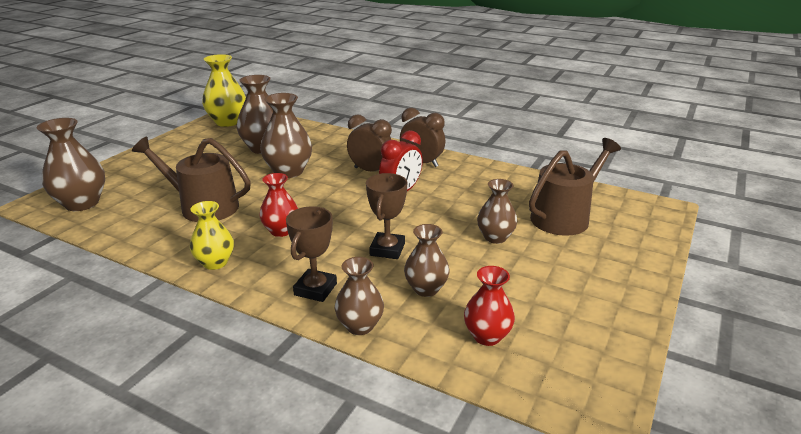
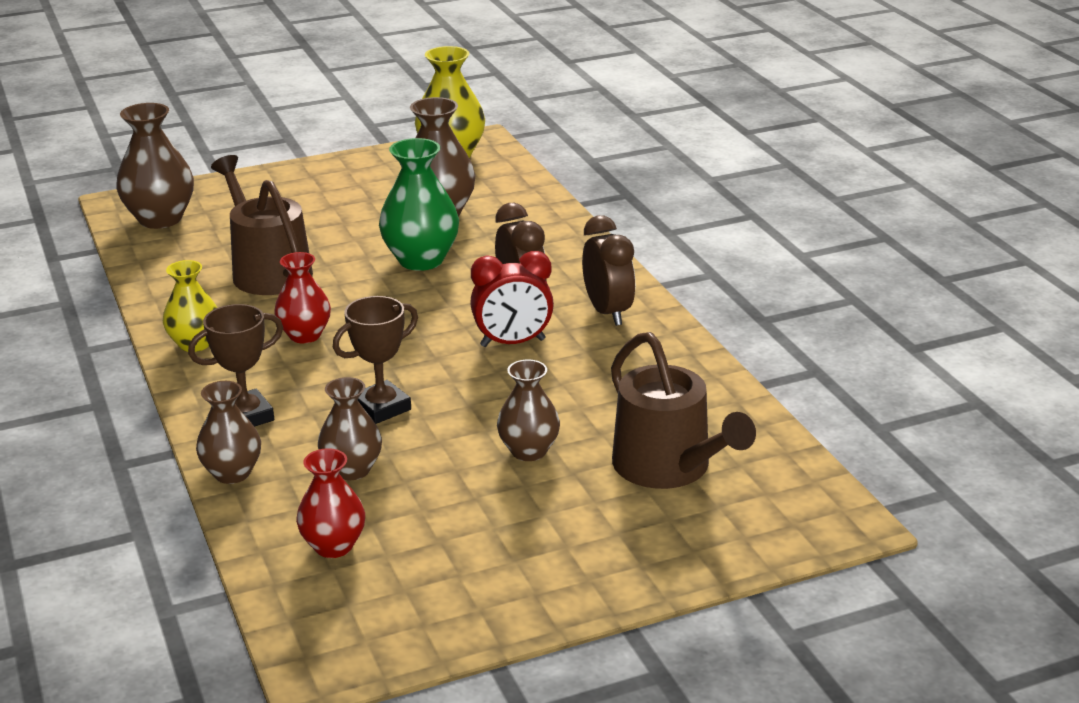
camera: 40 degrees right, 0 degrees up
(289, 171) = (421, 260): brown vase -> green vase
(564, 217) = (668, 467): brown watering can -> brown watering can turned 60 degrees clockwise

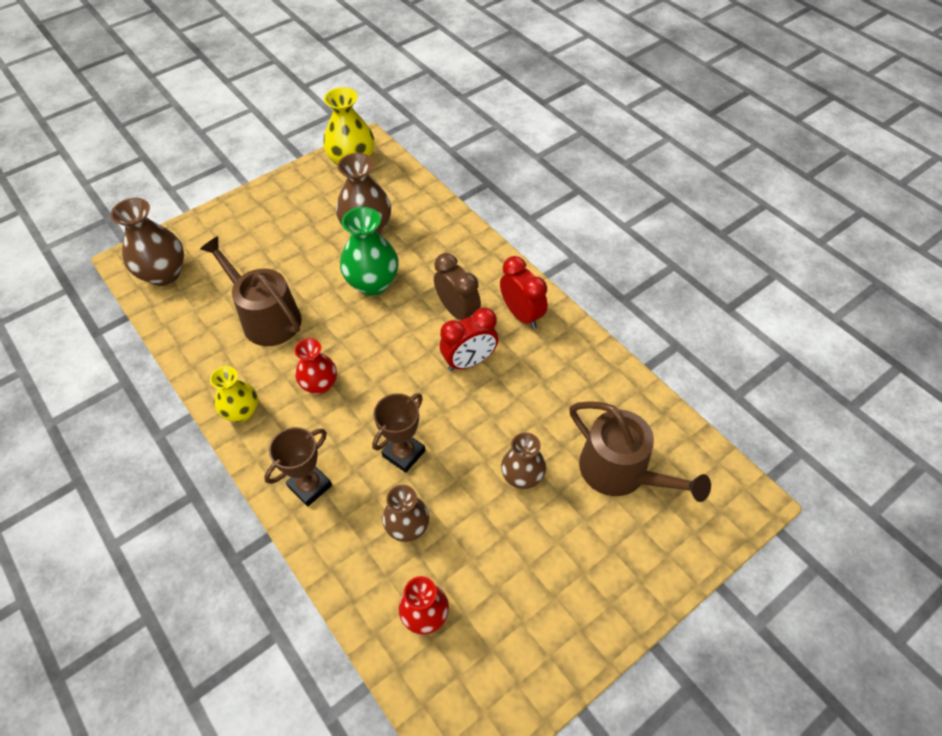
camera: 15 degrees left, 25 degrees up
(232, 473) = (323, 552): brown vase -> none
(608, 312) = (522, 315): brown clock -> red clock

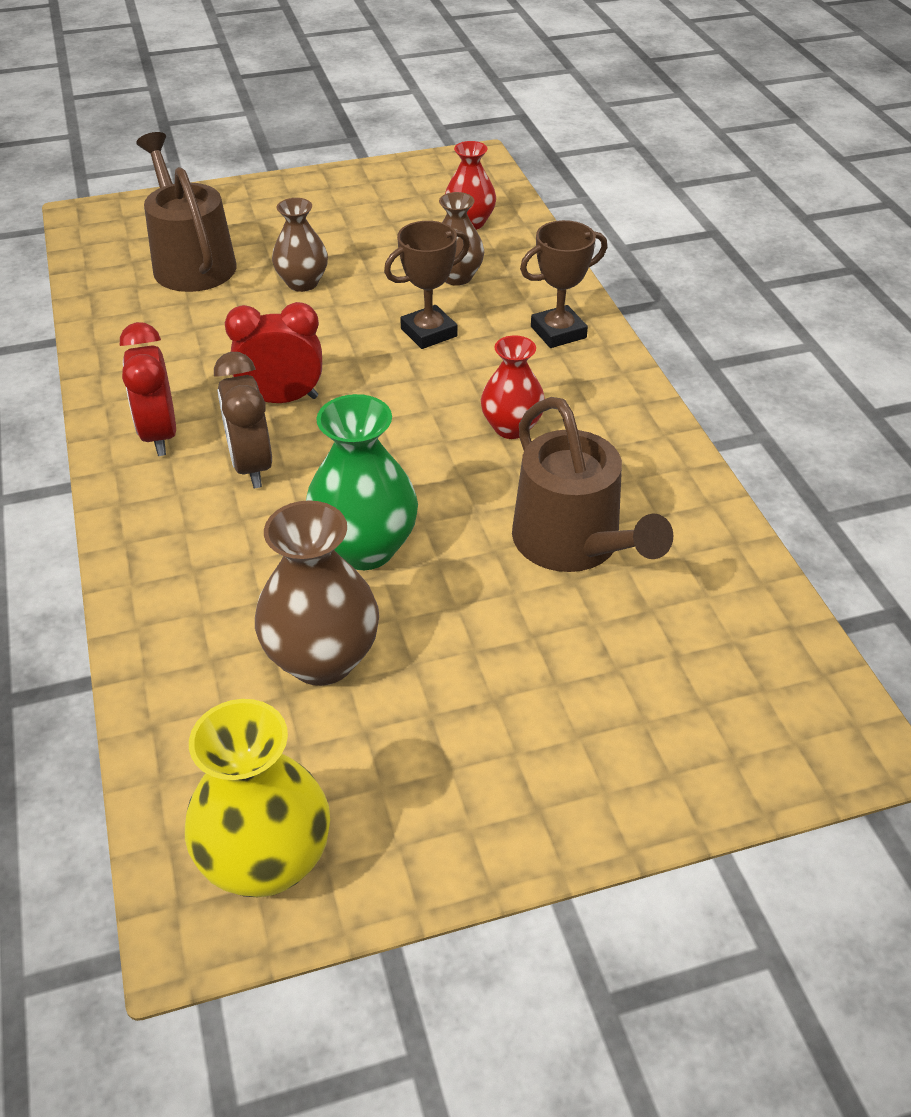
camera: 160 degrees left, 10 degrees down
(164, 274) = (770, 687): brown vase -> none
(242, 412) = (635, 425): yellow vase -> none

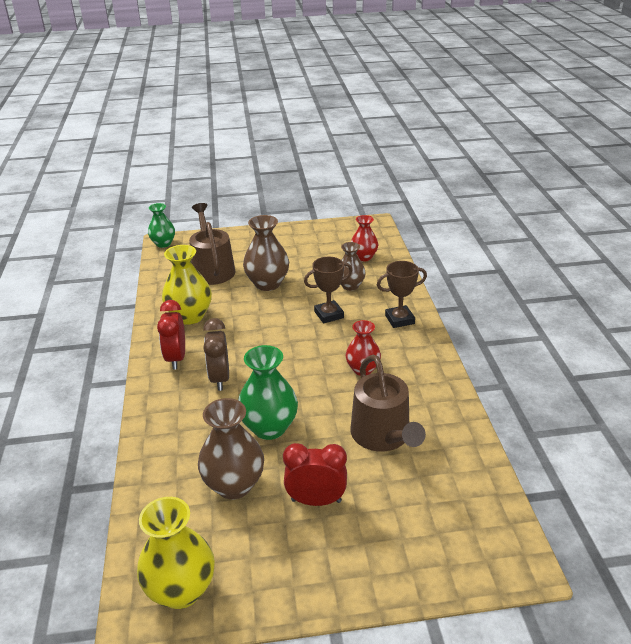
camera: 10 degrees right, 10 degrees down
(85, 219) = (163, 244): none -> green vase
(168, 354) = (190, 316): none -> yellow vase
(282, 399) = (243, 345): red clock -> red clock (316, 500)
(302, 283) = (267, 284): brown vase -> brown vase, size x1.55

